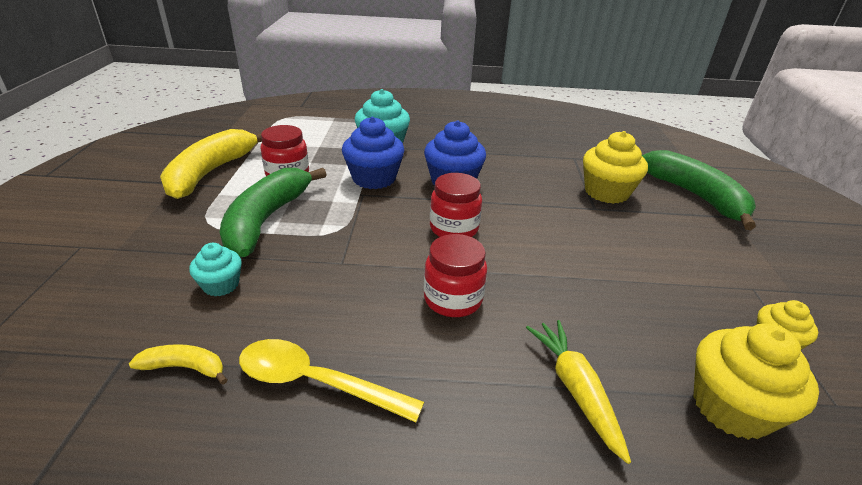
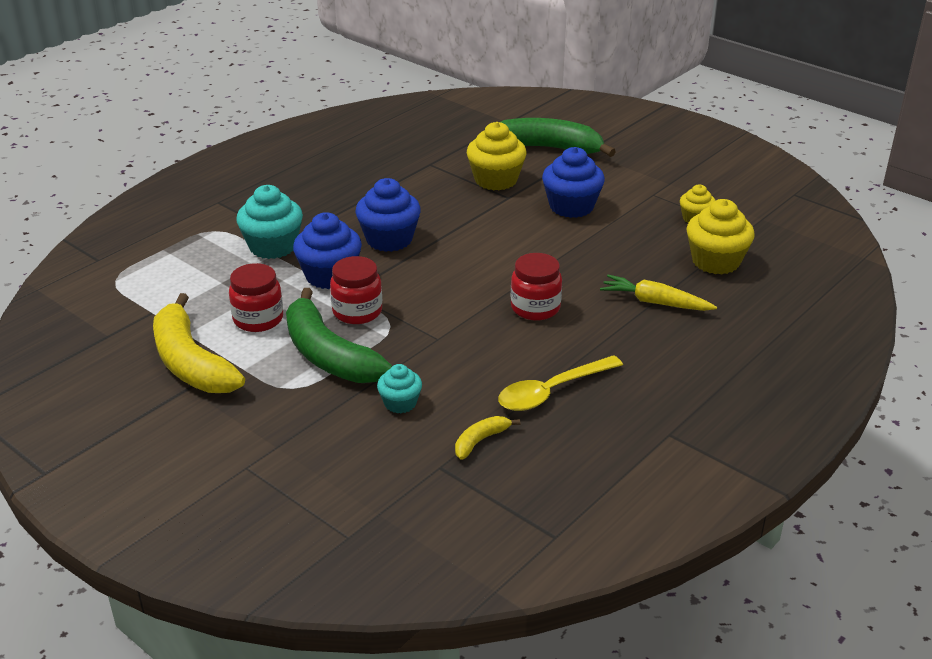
camera: 50 degrees left, 0 degrees up
(454, 228) = (456, 270): red jar -> red jar (357, 312)
(640, 246) = (571, 206): none -> blue cupcake

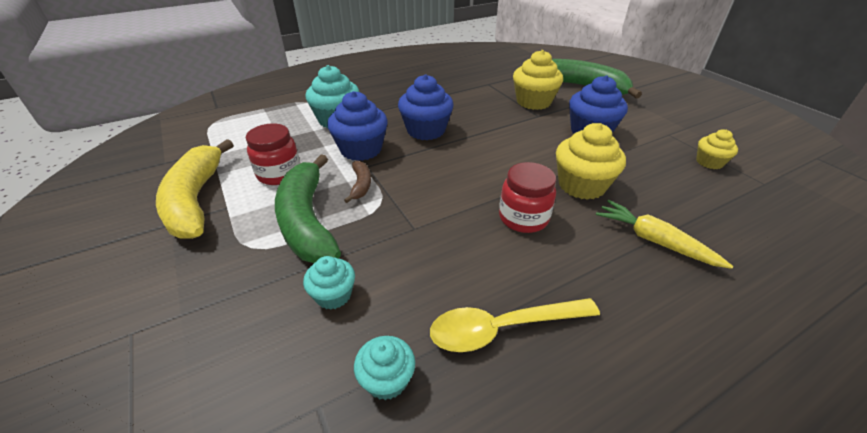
camera: 20 degrees right, 5 degrees up
(357, 312) = (361, 185): red jar -> brown banana
(480, 441) = (387, 379): yellow banana -> turquoise cupcake
(715, 261) = (729, 209): yellow cupcake -> yellow cupcake (581, 185)

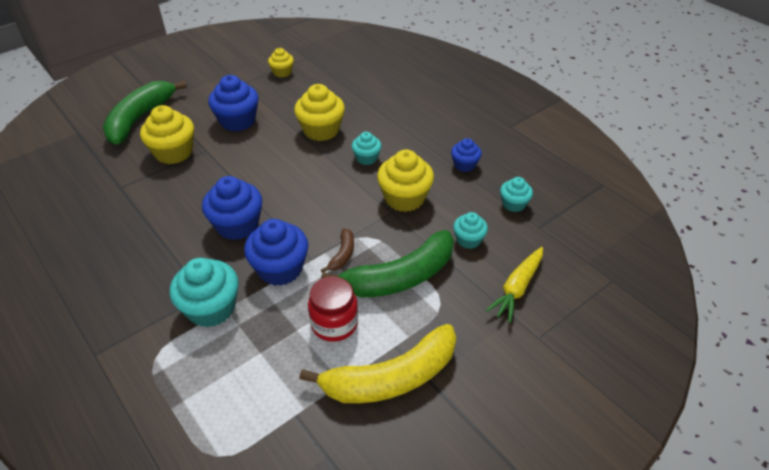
camera: 100 degrees left, 5 degrees up
(361, 185) = (342, 255): brown banana -> brown banana turned 120 degrees clockwise
(436, 243) = (404, 198): none -> yellow cupcake
(502, 328) = (464, 165): yellow spoon -> blue cupcake
(523, 218) = (366, 158): red jar -> turquoise cupcake
(654, 241) = (376, 106): yellow carrot -> yellow carrot (517, 288)

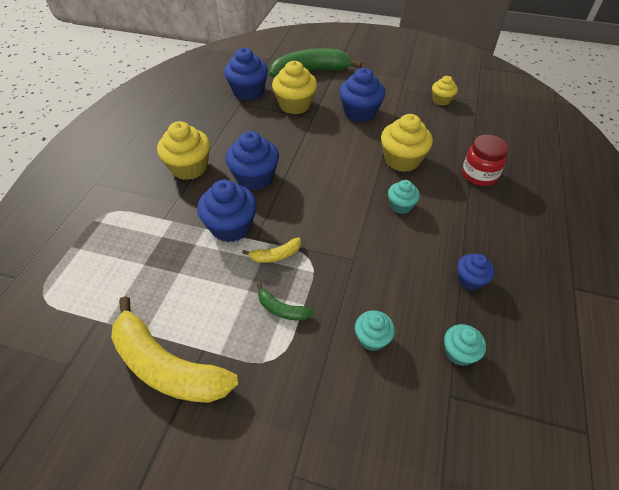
camera: 55 degrees right, 5 degrees up
(109, 173) = (248, 92): none -> blue cupcake
(211, 308) = (167, 213): turquoise cupcake -> none
(334, 324) = (199, 293): red jar -> red jar (479, 175)
(342, 255) = (276, 255): brown banana -> yellow banana
(400, 277) = (282, 309): green banana -> green banana, size x0.44
(404, 198) = (379, 259): yellow cupcake -> yellow cupcake (189, 168)
(517, 288) = (344, 418): yellow carrot -> none

